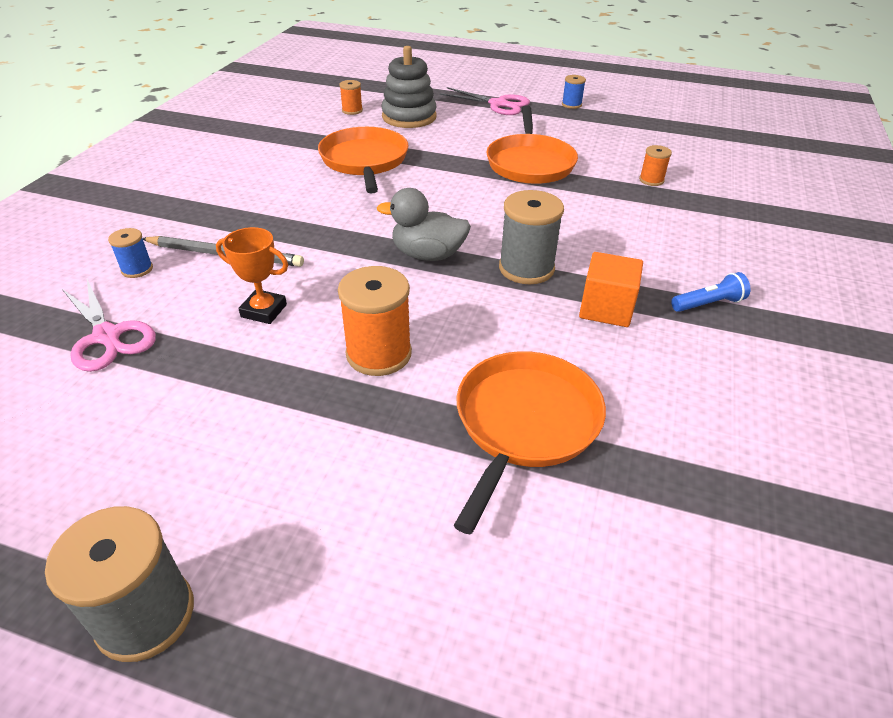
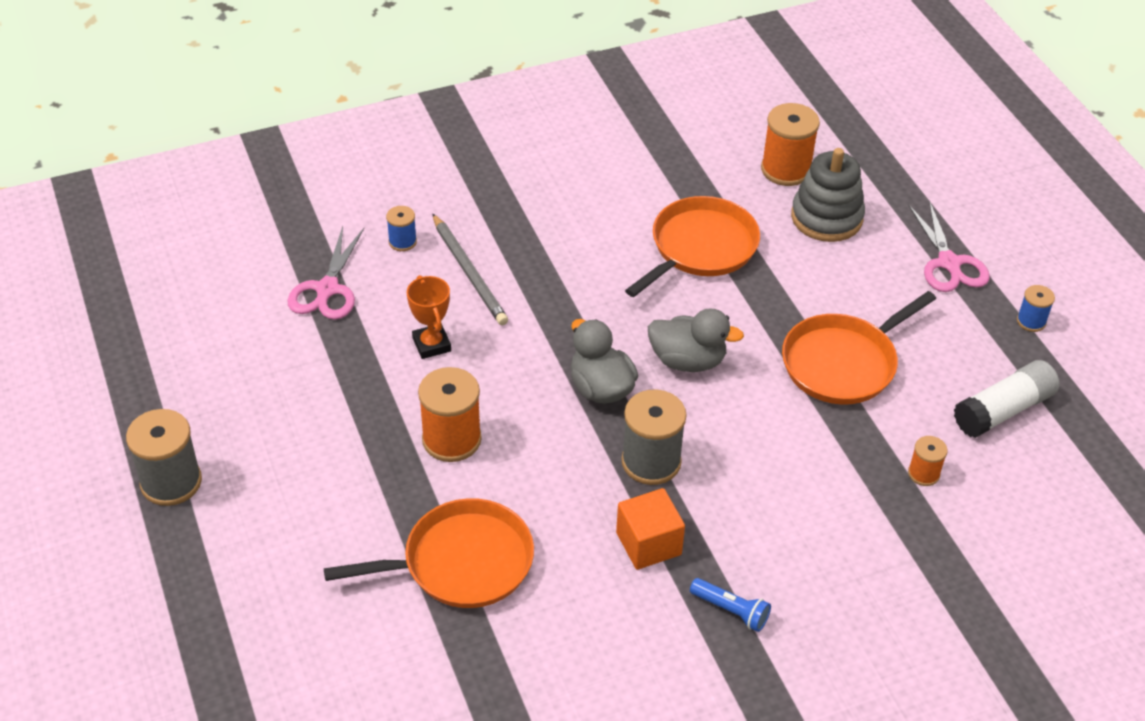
camera: 50 degrees right, 5 degrees up
(352, 110) = (786, 170): orange spool -> orange spool, size x1.88
(453, 210) = (688, 361): none -> grey duck
(628, 138) = (1003, 410): none -> white glue stick

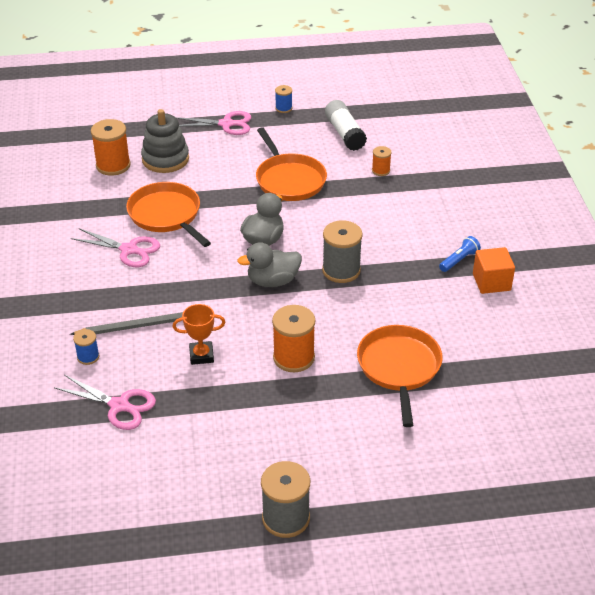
camera: 75 degrees left, 5 degrees down
(612, 229) = (129, 250): none -> pink scissors
(648, 544) = (404, 283): orange cube -> orange cube (491, 282)

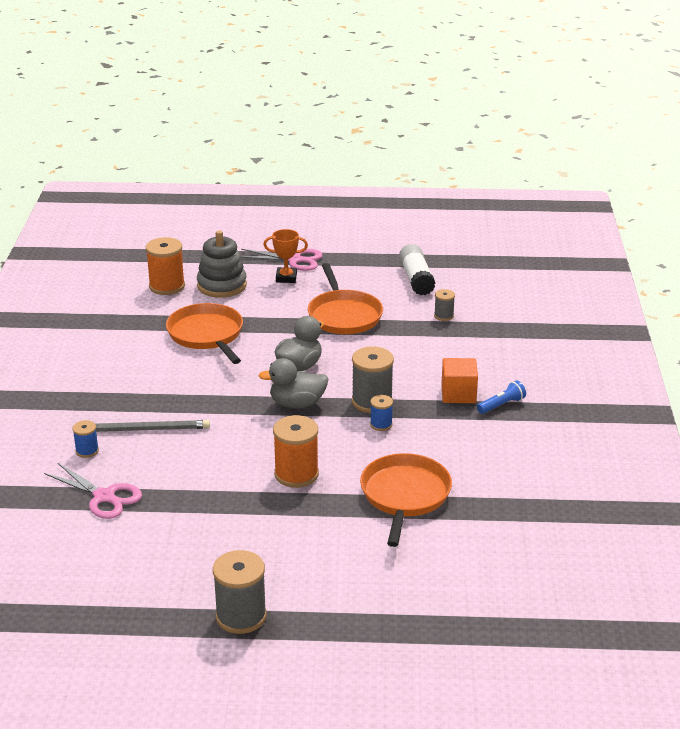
camera: 10 degrees right, 10 degrees down
(129, 250) = (158, 362): pink scissors -> none
(201, 355) = (202, 462): orange trophy -> orange trophy (286, 278)
(283, 108) = (359, 251): blue spool -> blue spool (381, 424)
(380, 170) = (443, 316): orange spool -> grey spool
(491, 282) = (530, 428): orange cube -> orange cube (458, 394)

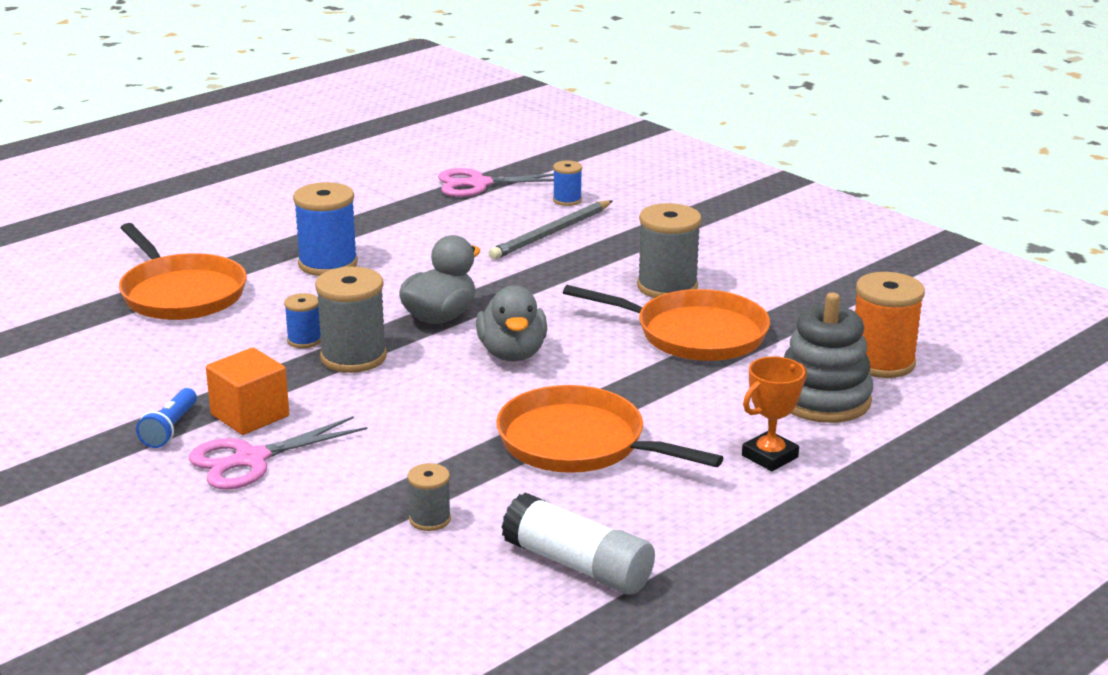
camera: 135 degrees right, 5 degrees down
(241, 616) = (220, 175): grey spool -> grey spool (667, 287)
(294, 260) = (823, 493): pink scissors -> pink scissors (251, 459)
(296, 474) = (328, 264): orange spool -> blue spool

